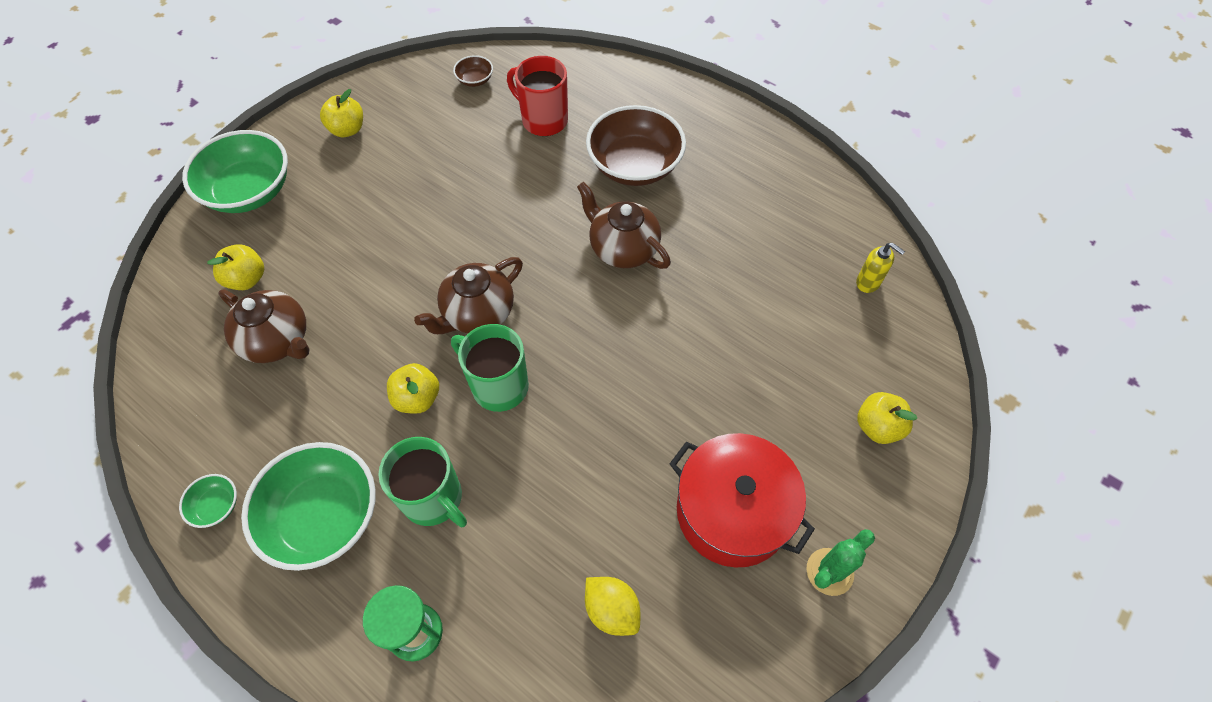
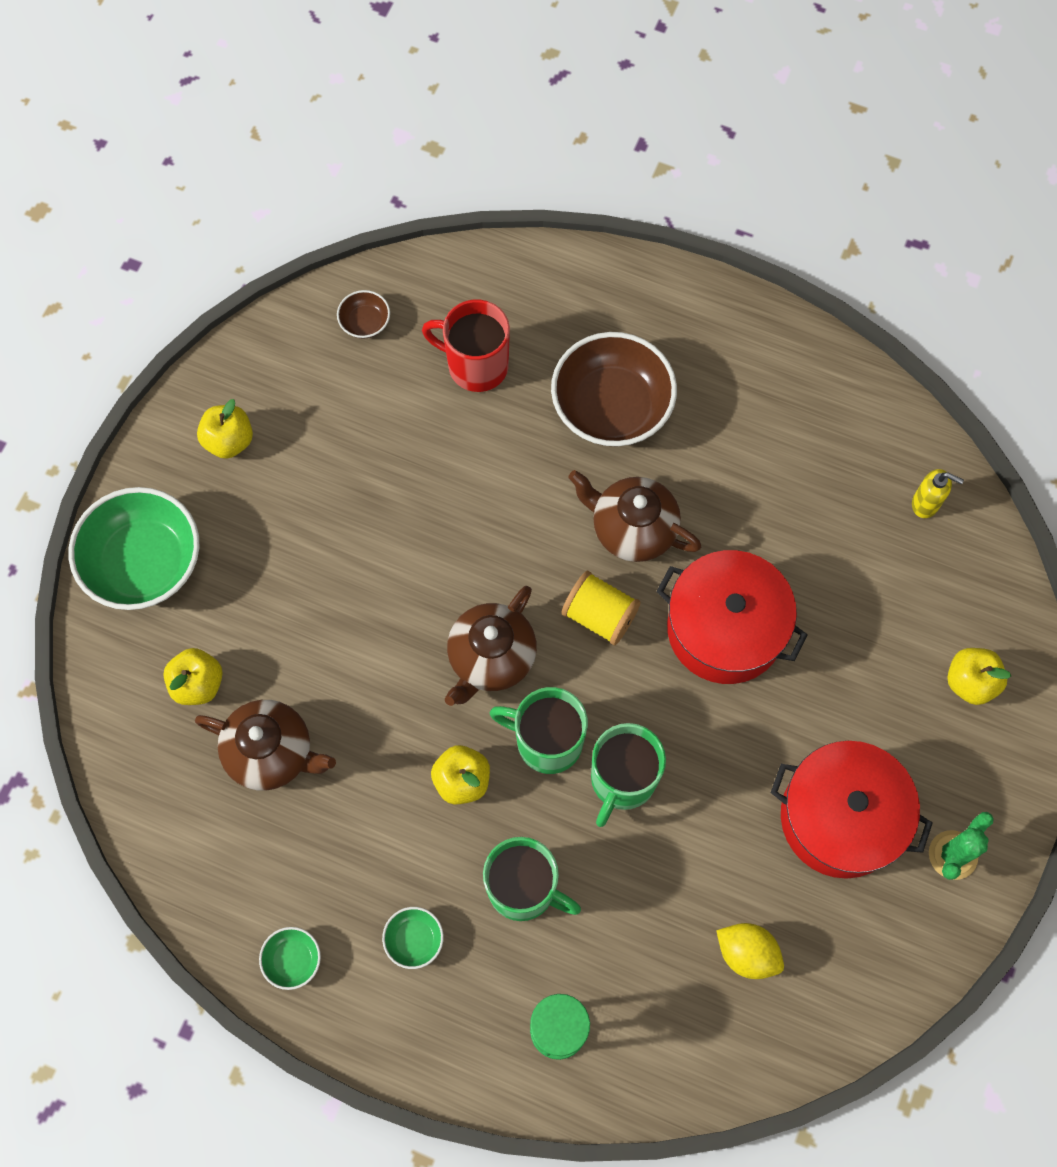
camera: 15 degrees left, 10 degrees up
(324, 517) = (414, 940): green bowl -> green bowl, size x0.44
(550, 431) = (622, 780): none -> green mug
(575, 303) = (599, 615): none -> yellow spool
(675, 336) = (725, 629): none -> red pot

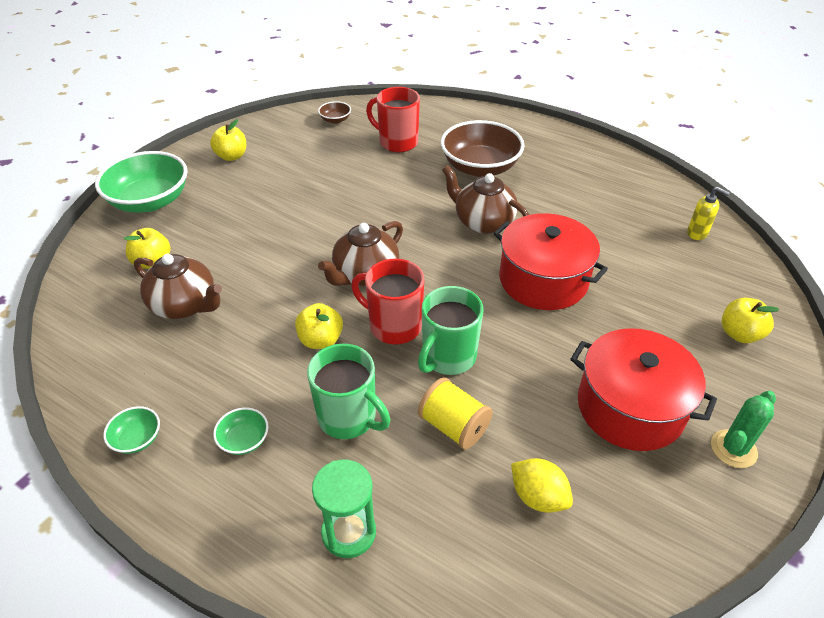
camera: 10 degrees right, 25 degrees down
(547, 741) = (394, 326): green mug -> red mug
(599, 615) = (450, 262): yellow spool -> yellow spool (453, 426)

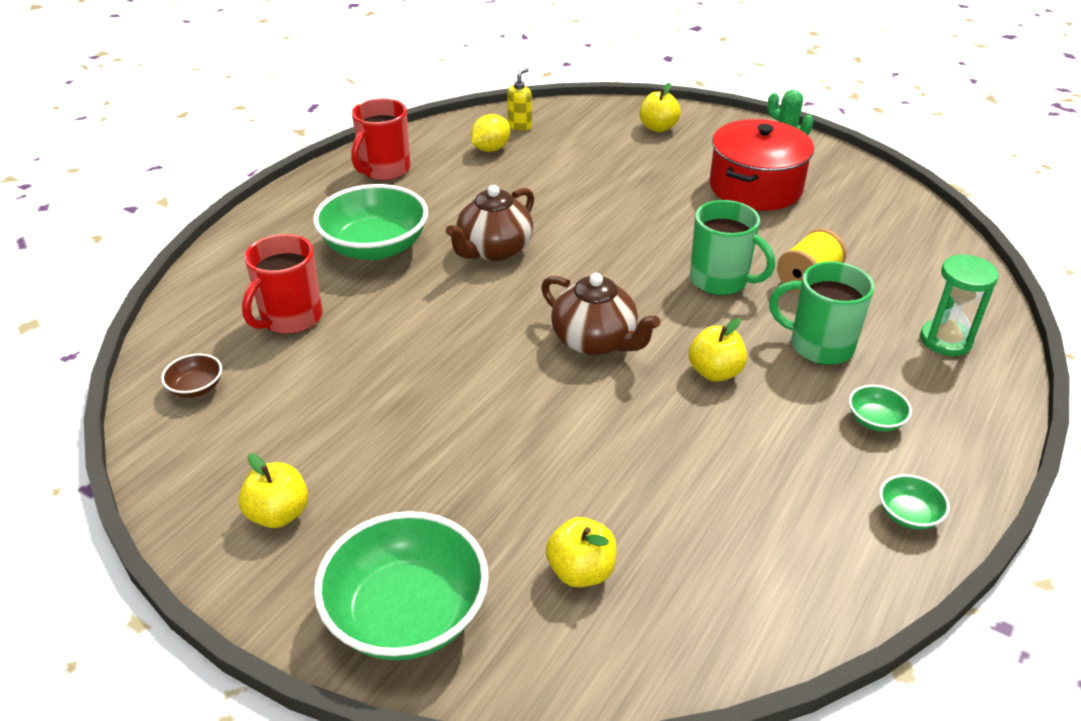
camera: 90 degrees left, 5 degrees down
(185, 305) = (673, 511): brown teapot -> none
(348, 417) = (819, 346): green mug -> green mug turned 105 degrees counterclockwise
(394, 326) = (681, 317): red mug -> red mug (384, 170)
(480, 167) = (375, 247): brown bowl -> green bowl
(538, 497) = (864, 239): yellow lemon -> yellow lemon (491, 149)
(543, 280) = (596, 217): red pot -> none

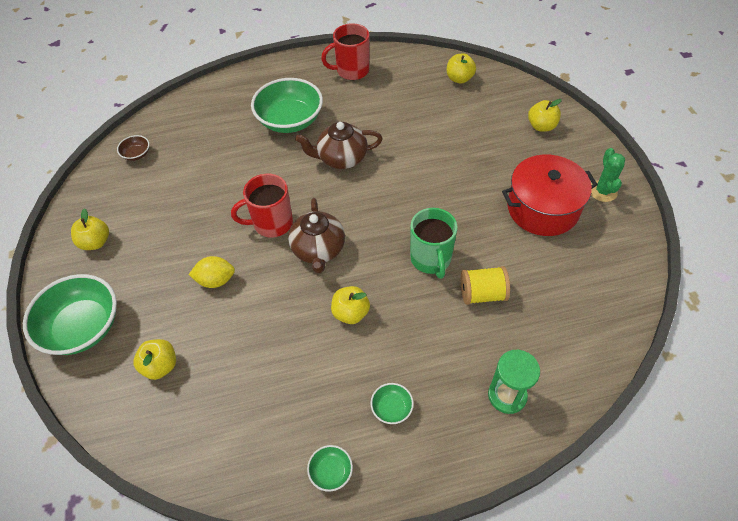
camera: 45 degrees right, 15 degrees up
(290, 318) = (209, 140): red mug -> red mug (272, 223)
(491, 149) = (422, 87): yellow lemon -> yellow lemon (216, 280)
(520, 126) = (459, 79): yellow soap dispenser -> yellow apple
(819, 346) = (427, 341): green mug -> none

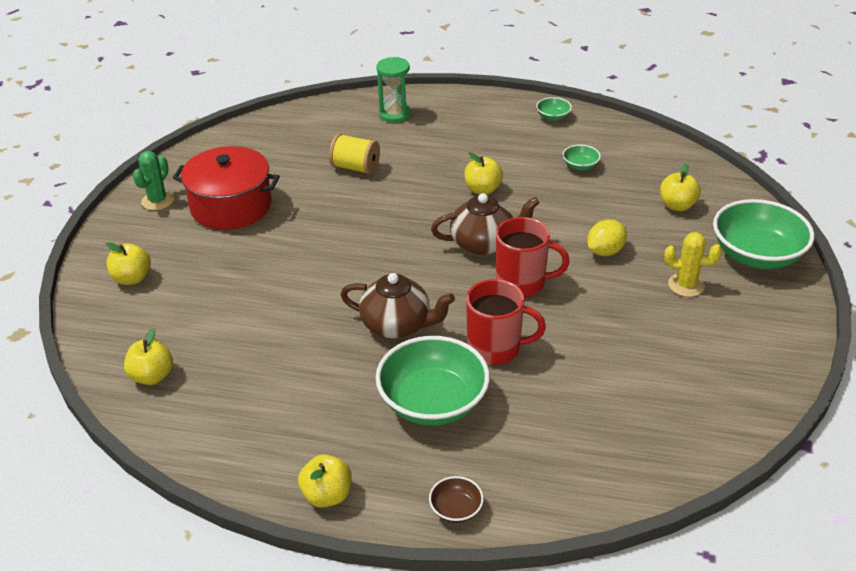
camera: 155 degrees left, 15 degrees down
(96, 242) = (744, 331): yellow apple -> yellow apple (327, 495)
(137, 154) = (680, 432): brown bowl -> brown bowl (456, 509)
(143, 269) = (686, 285): none -> yellow cactus
(216, 280) = (605, 251): yellow lemon -> yellow lemon turned 60 degrees counterclockwise
(318, 250) = (483, 243): brown teapot -> brown teapot turned 60 degrees clockwise
(351, 71) = (287, 453): red mug -> red mug (495, 348)
(391, 408) = (487, 131): green bowl -> green bowl (580, 166)
(431, 259) = (378, 203): green mug -> none

